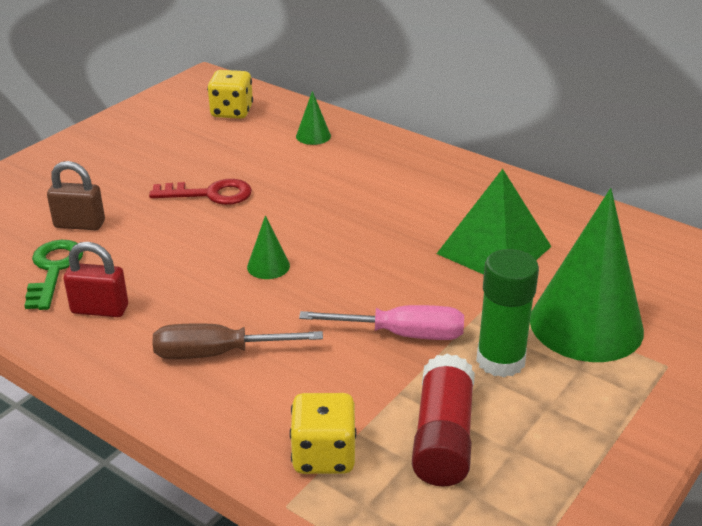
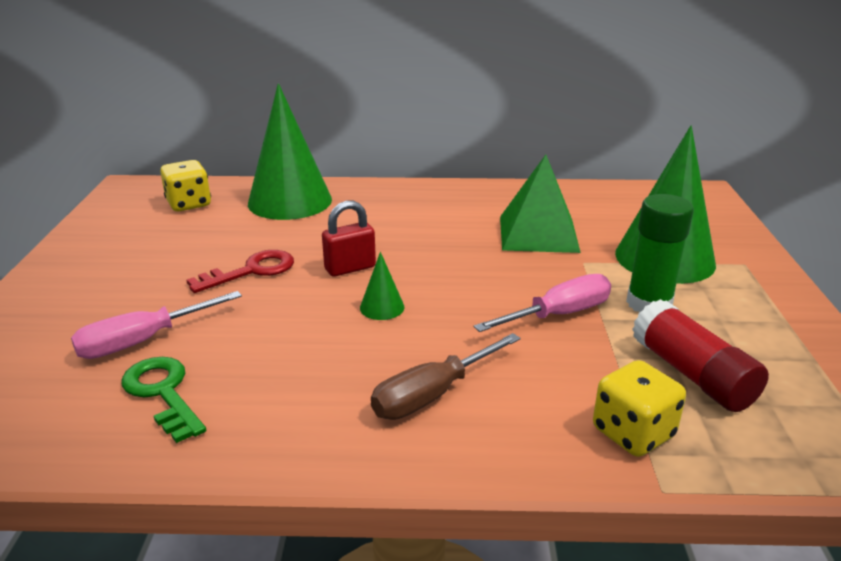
camera: 35 degrees left, 5 degrees down
(79, 224) = (141, 341): brown padlock -> pink screwdriver
(100, 309) = (263, 408): red padlock -> red padlock (350, 268)
(313, 136) = (290, 201): green cone -> green cone, size x2.42

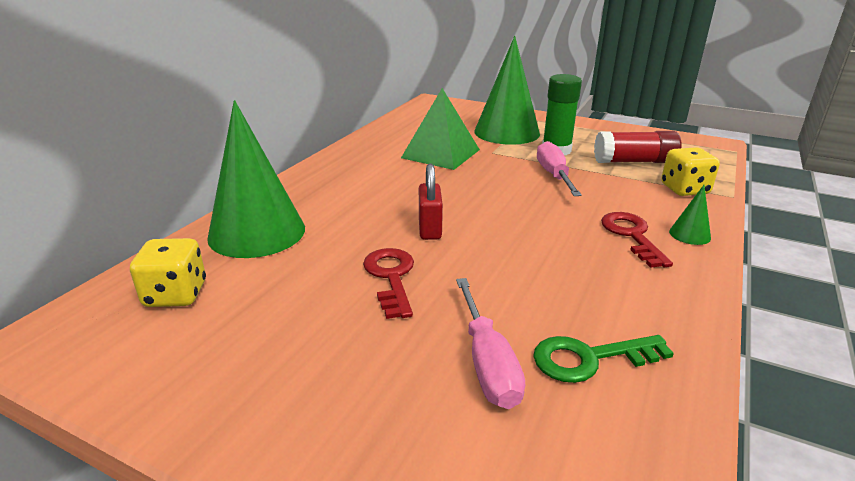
camera: 65 degrees left, 0 degrees up
(382, 307) = (505, 229): green cone -> green cone (689, 234)
(431, 395) = (632, 236): brown screwdriver -> red key

